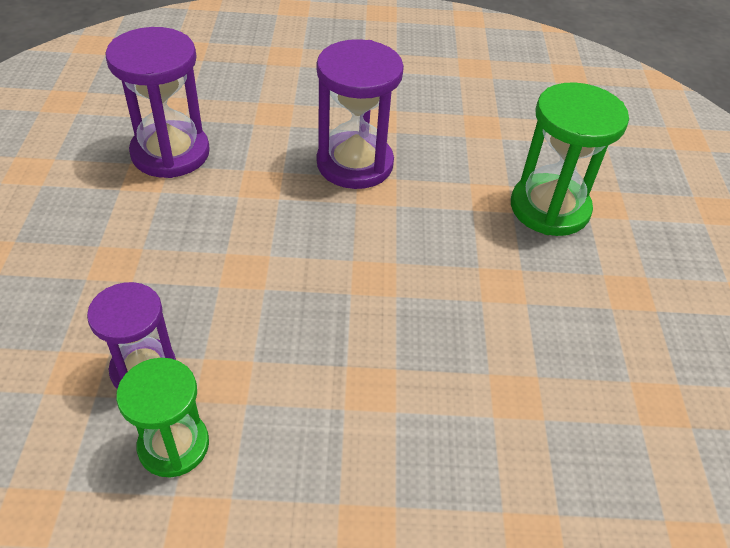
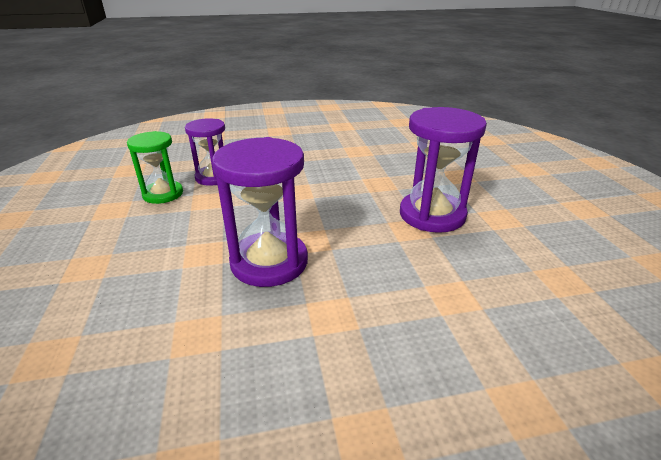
camera: 80 degrees right, 15 degrees down
(170, 153) = (384, 153): purple hourglass -> purple hourglass (269, 262)
(549, 208) = (471, 346): green hourglass -> none

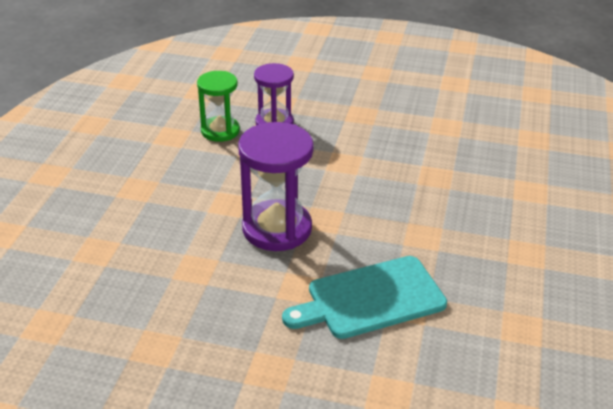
camera: 25 degrees right, 5 degrees up
(412, 301) = (370, 299): none -> turquoise cutting board
(432, 215) = (459, 228): purple hourglass -> none

